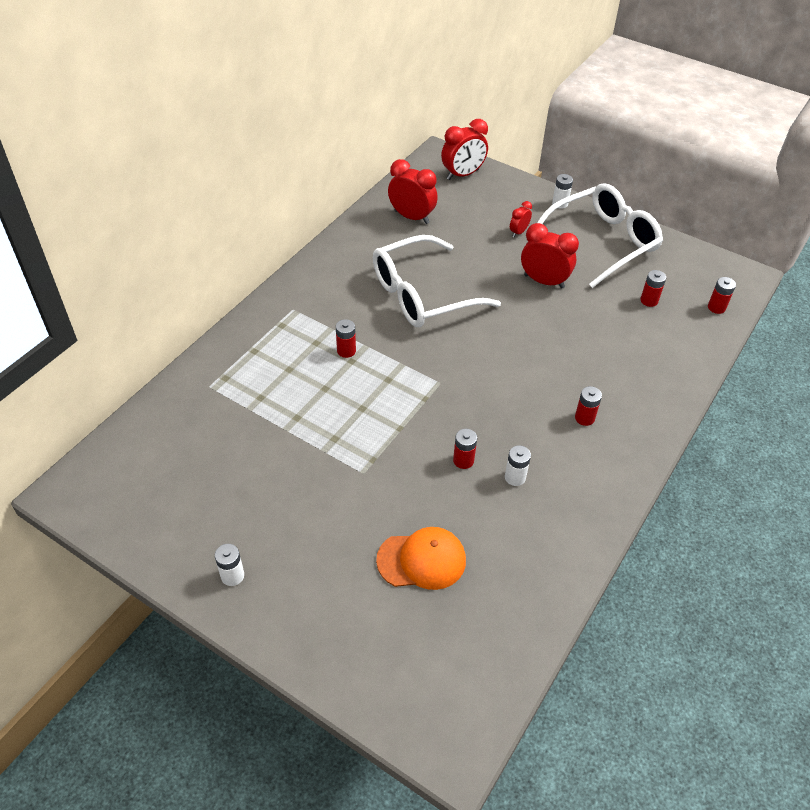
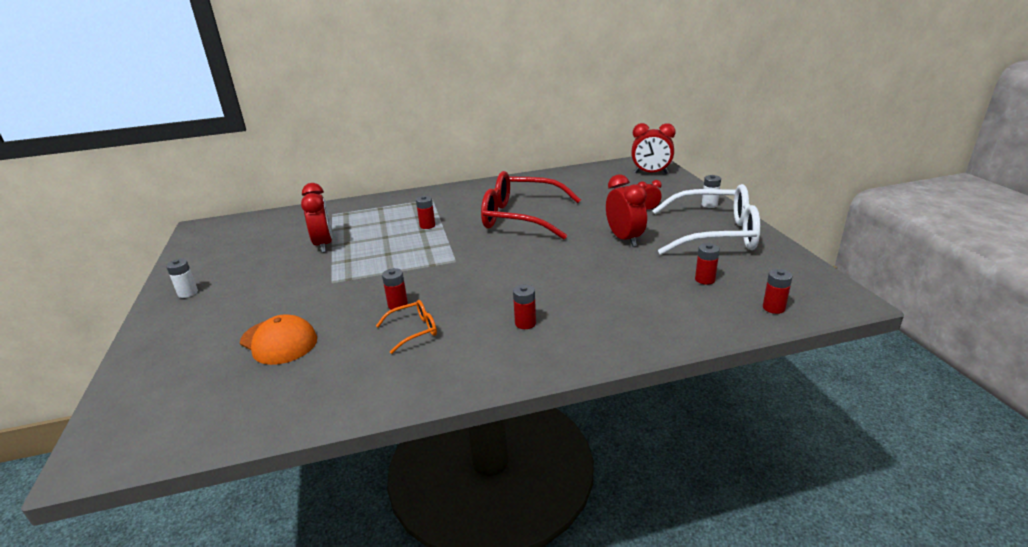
camera: 45 degrees right, 20 degrees down
(411, 217) = (578, 182): red clock -> red clock (324, 245)
(422, 294) = (521, 217): white glasses -> red glasses
(515, 477) = (414, 331): white battery -> orange glasses

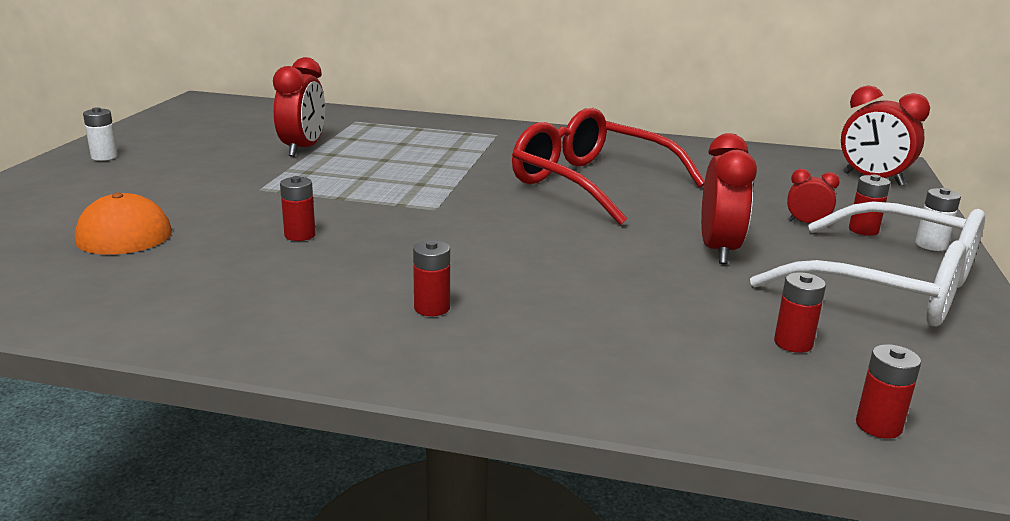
camera: 25 degrees right, 5 degrees down
(414, 331) = (280, 269): orange glasses -> none
(427, 225) = (451, 161): red battery -> red battery (863, 230)

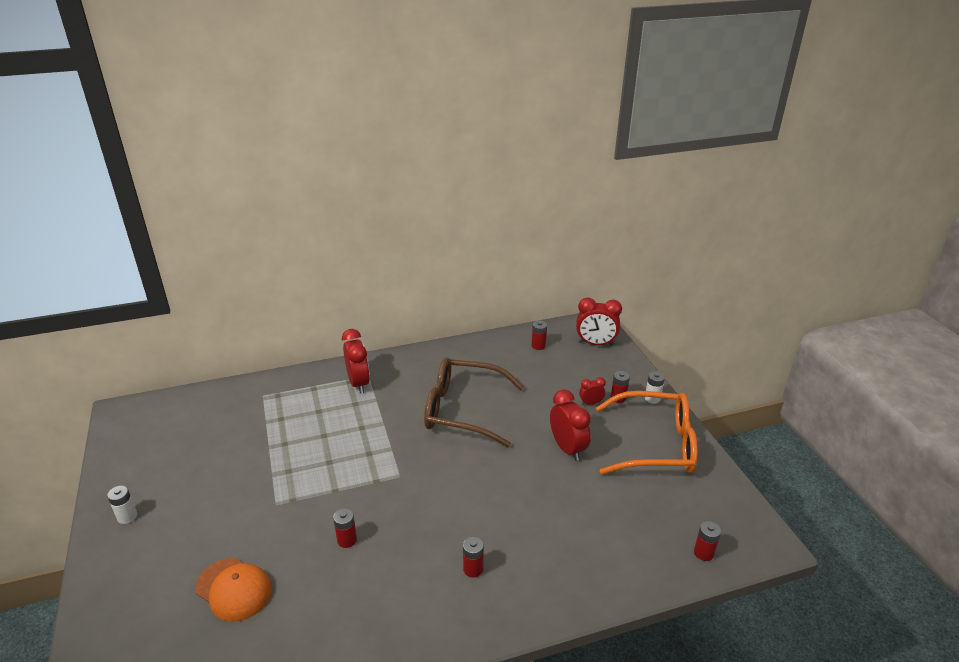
camera: 30 degrees left, 10 degrees up
(303, 149) = (260, 446): red clock -> red clock (358, 383)
(591, 183) = (463, 410): red glasses -> brown glasses
(793, 343) = (643, 511): red battery -> red battery (538, 346)
(891, 287) = (655, 444): white glasses -> orange glasses

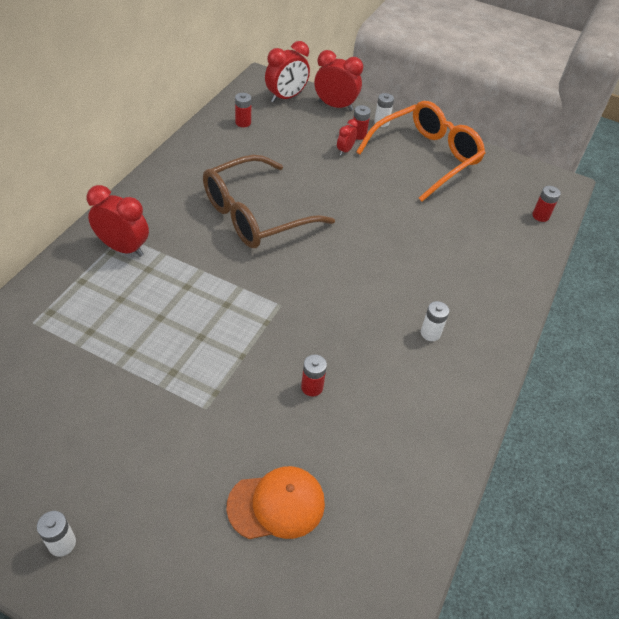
camera: 50 degrees left, 15 degrees up
(473, 569) = (430, 333): red battery -> white battery
(567, 448) = (374, 197): red clock -> red clock (335, 106)

